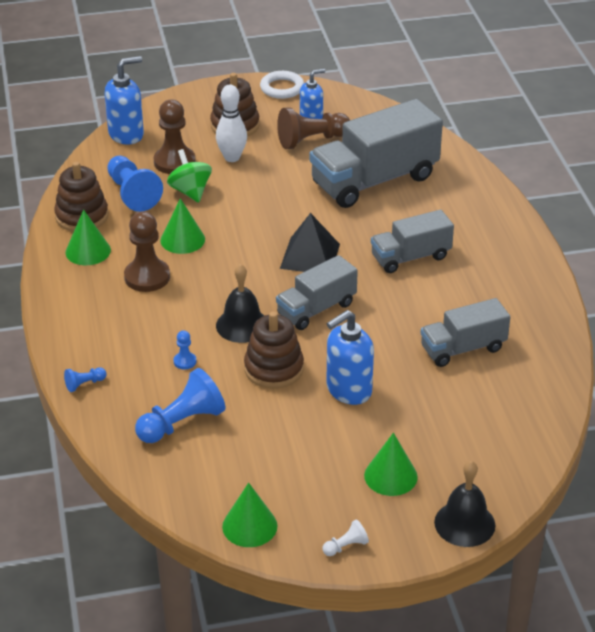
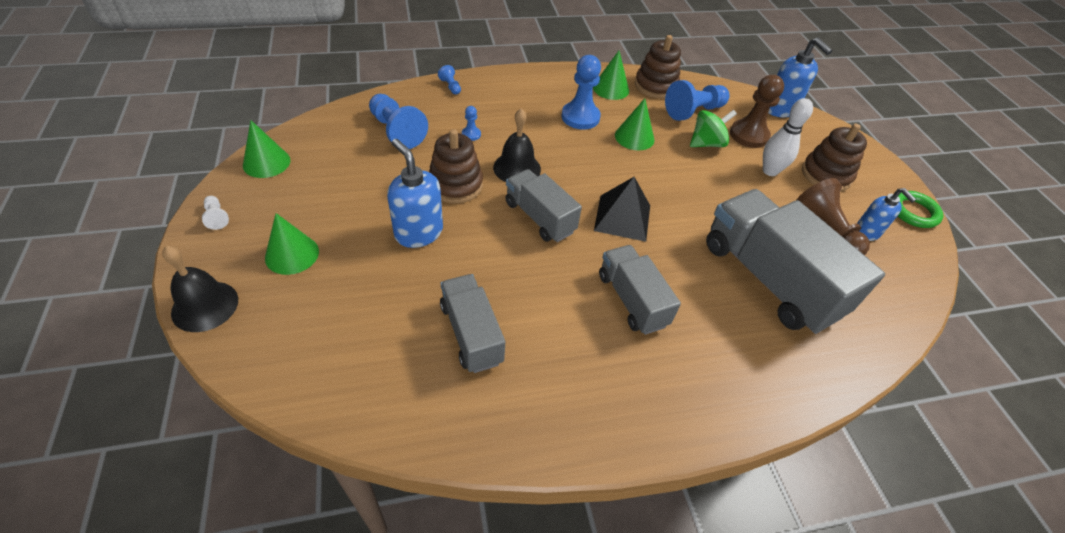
camera: 85 degrees right, 10 degrees up
(147, 277) = (580, 117): brown pawn -> blue pawn
(282, 88) = (913, 212): white ring -> green ring

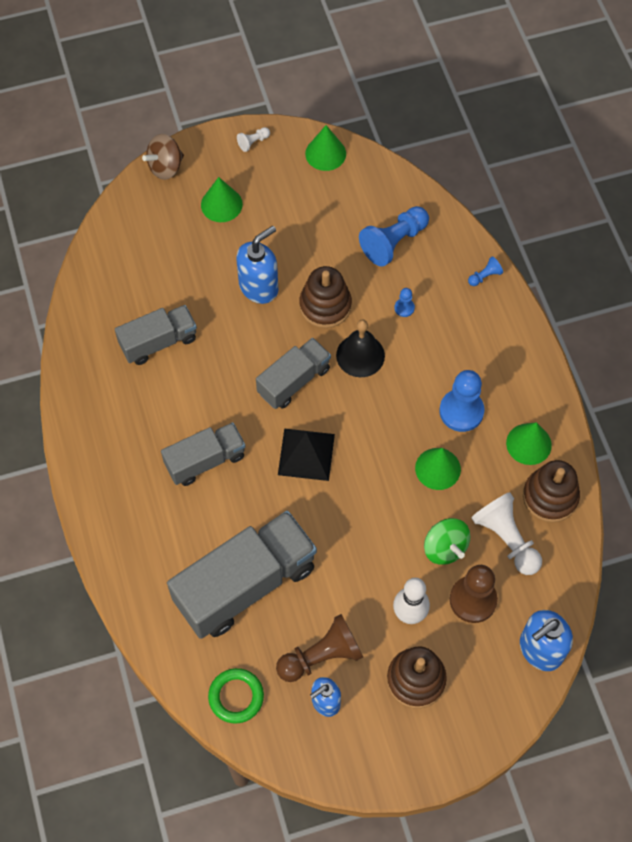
camera: 90 degrees right, 15 degrees up
(205, 306) = (165, 167): black bell -> brown spinning top
(693, 111) = (506, 539): blue pawn -> white pawn
(913, 212) = (369, 769): green ring -> green ring (236, 696)

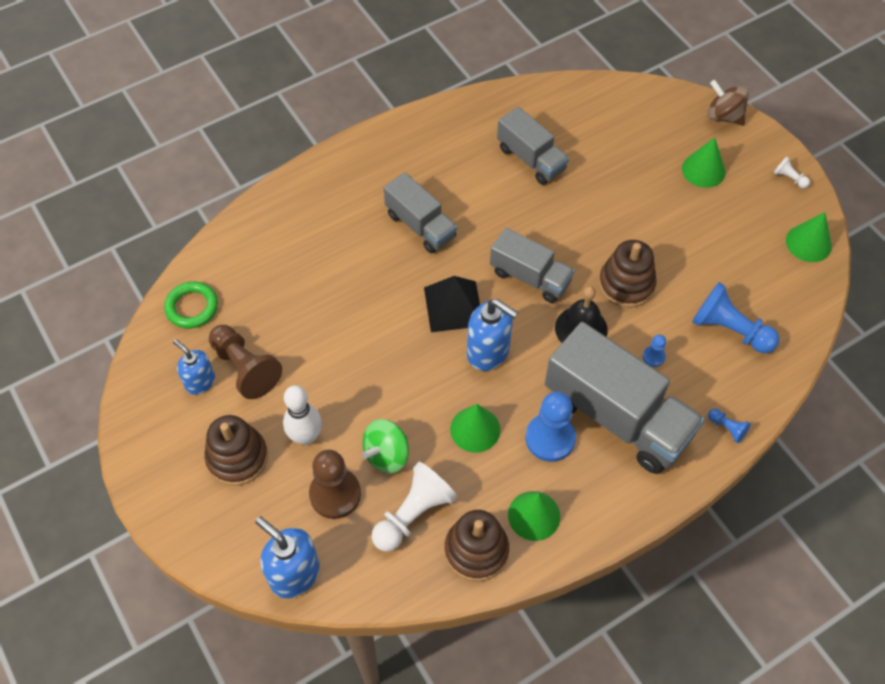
camera: 75 degrees right, 5 degrees down
(245, 584) = (303, 288): grey truck -> grey truck (617, 416)
(259, 287) = (623, 223): blue soap dispenser -> blue soap dispenser (488, 352)

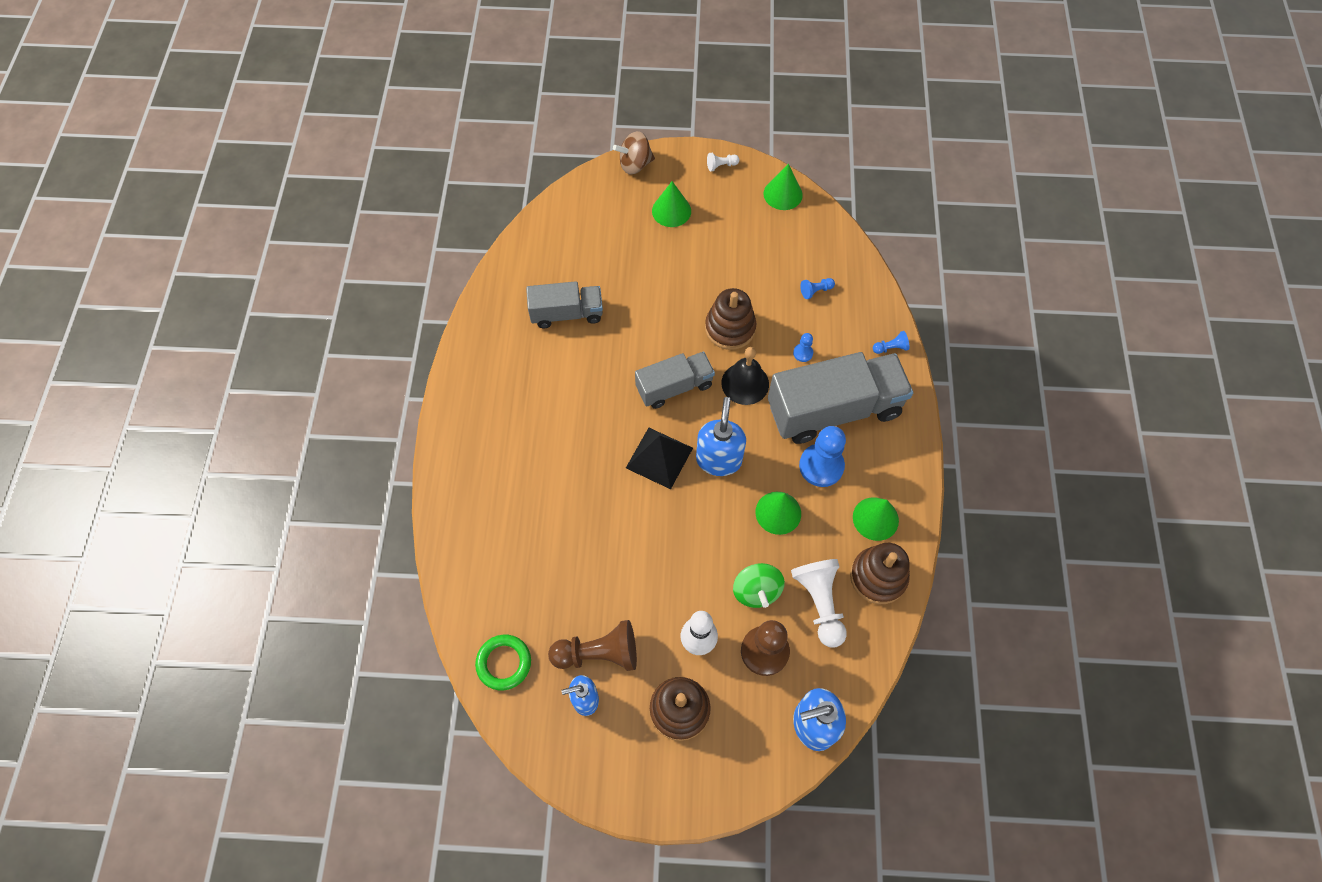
camera: 55 degrees left, 5 degrees up
(420, 225) = (565, 433): grey truck -> none
(488, 352) = (719, 459): blue soap dispenser -> blue soap dispenser turned 60 degrees counterclockwise
(729, 330) = (815, 291): blue pawn -> blue pawn, size x0.47

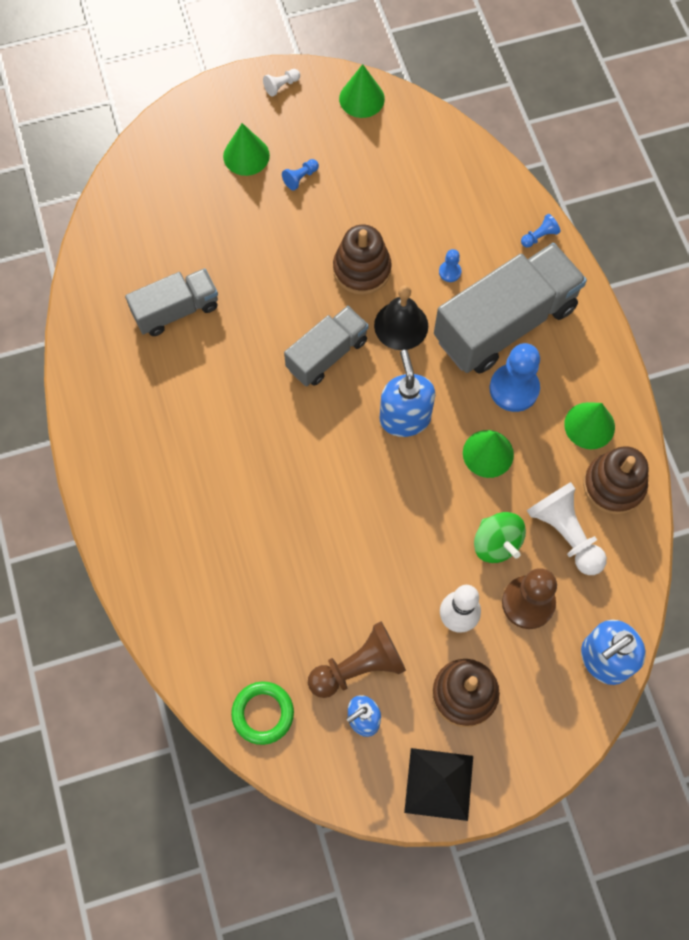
camera: 20 degrees left, 5 degrees up
(635, 164) = (184, 114): brown spinning top -> none
(659, 457) = (341, 437): black pyramid -> black pyramid (438, 784)
(815, 291) = (438, 198): blue pawn -> blue pawn (300, 178)

